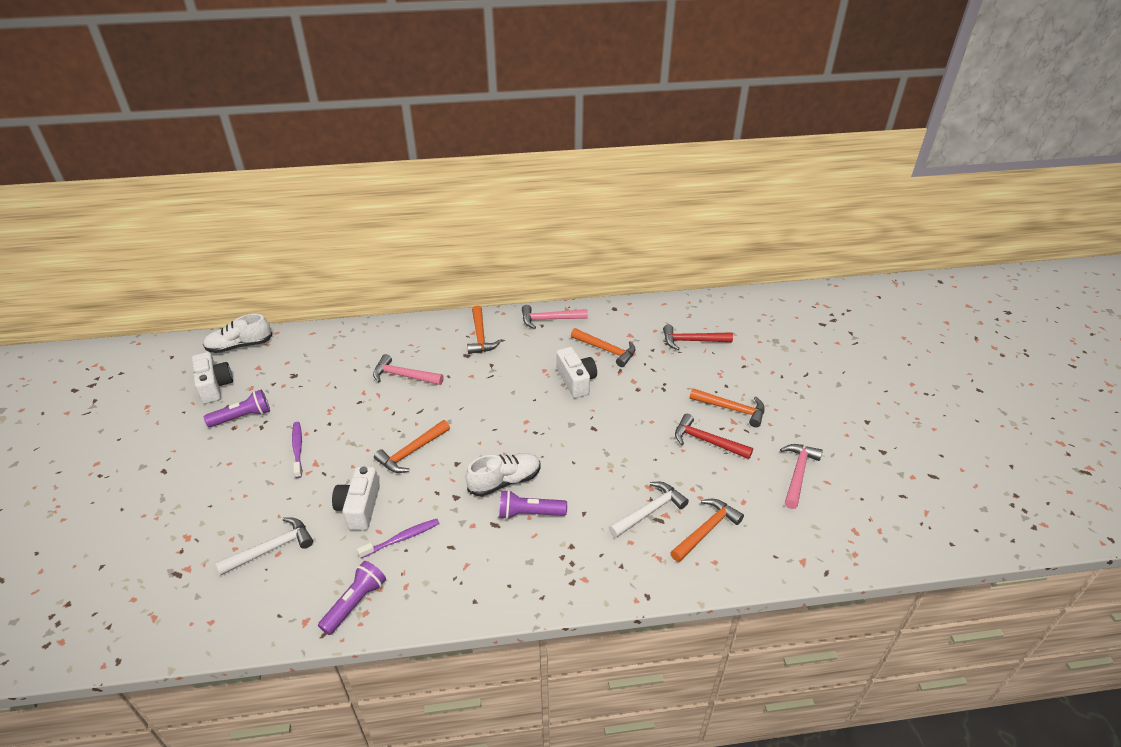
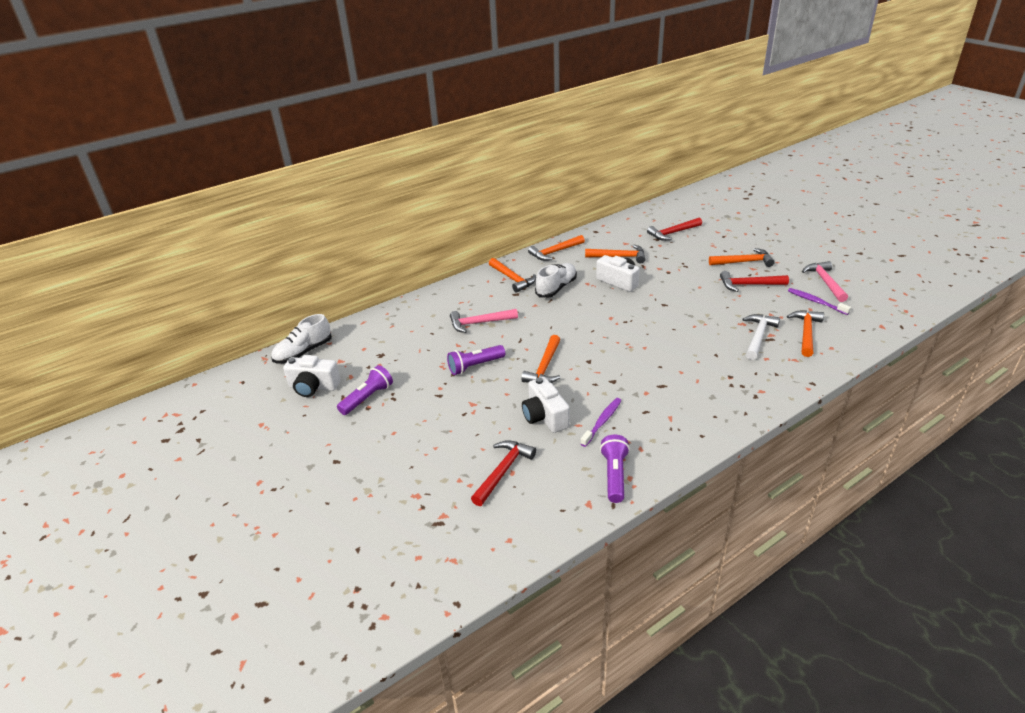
camera: 25 degrees left, 5 degrees down
(215, 386) = (313, 387): white camera -> white camera turned 150 degrees clockwise
(272, 548) = (503, 471): white hammer -> red hammer
(297, 449) = (445, 400): purple toothbrush -> purple toothbrush (816, 302)
(504, 481) = (638, 358): white shoe -> white shoe (556, 288)
(529, 513) = (678, 369): purple flashlight -> purple flashlight (475, 366)
(549, 319) = (555, 252): pink hammer -> orange hammer

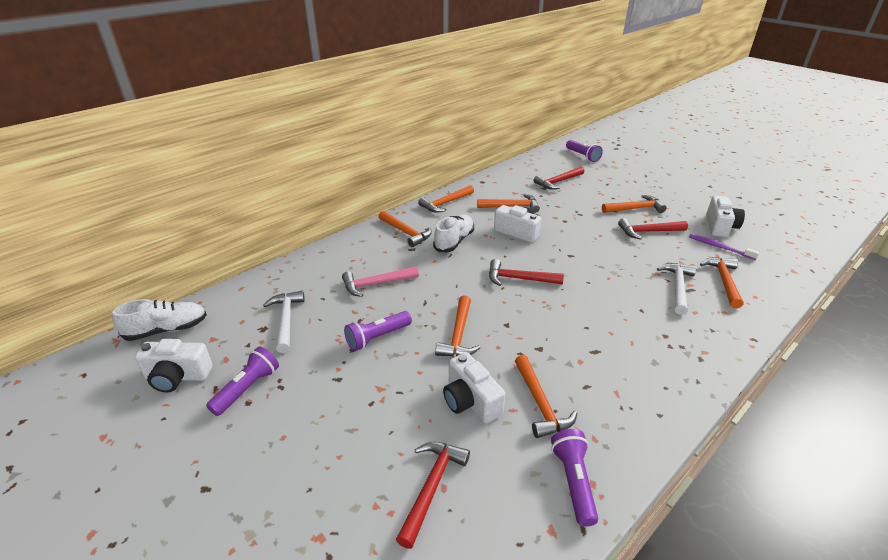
camera: 10 degrees left, 0 degrees up
(303, 352) = (167, 330): white shoe -> white shoe turned 150 degrees counterclockwise
(400, 349) = (286, 320): none -> white hammer
(602, 422) = (540, 403): purple toothbrush -> orange hammer
(609, 323) = (519, 279): none -> red hammer
(707, 206) = (582, 156): none -> purple flashlight
(825, 282) = (720, 226): pink hammer -> white camera

